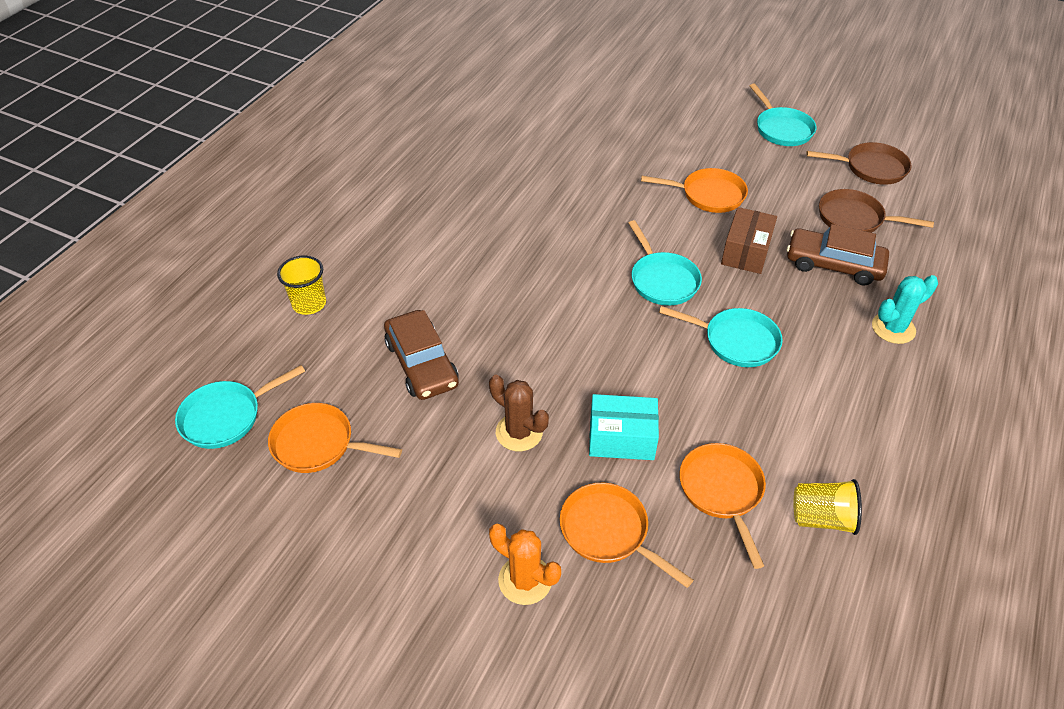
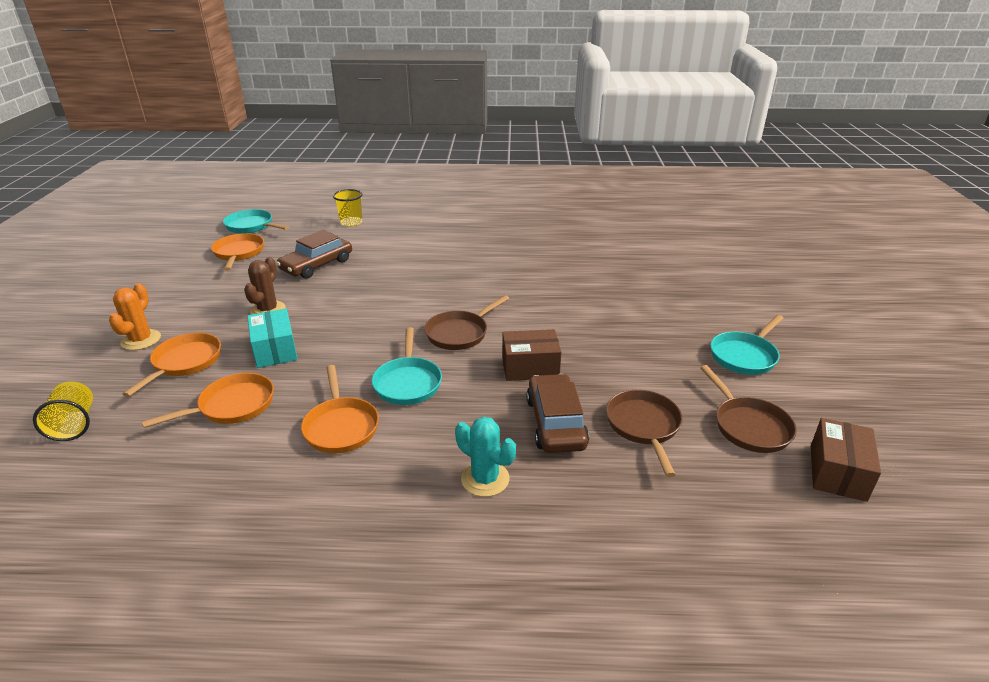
camera: 65 degrees right, 15 degrees down
(662, 280) = (460, 333): turquoise pan -> brown pan
(708, 195) = (592, 334): orange pan -> orange pan (341, 426)
(821, 518) = (213, 465): yellow cup -> yellow cup (74, 424)
(931, 154) = (837, 472): none -> brown box

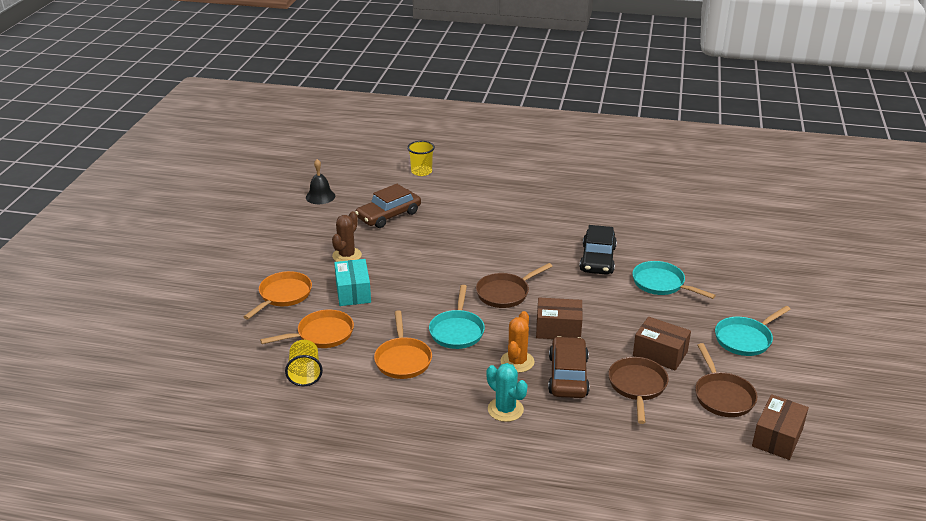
camera: 10 degrees right, 0 degrees up
(74, 424) = (209, 336): yellow cup -> yellow cup (305, 373)
(141, 340) = (247, 272): orange cactus -> orange cactus (517, 362)
(238, 253) = (320, 196): orange pan -> black bell
(252, 226) = (331, 168): turquoise pan -> turquoise pan (661, 284)
(555, 288) = (597, 259): none -> black car
(656, 383) = (660, 353): none -> brown box

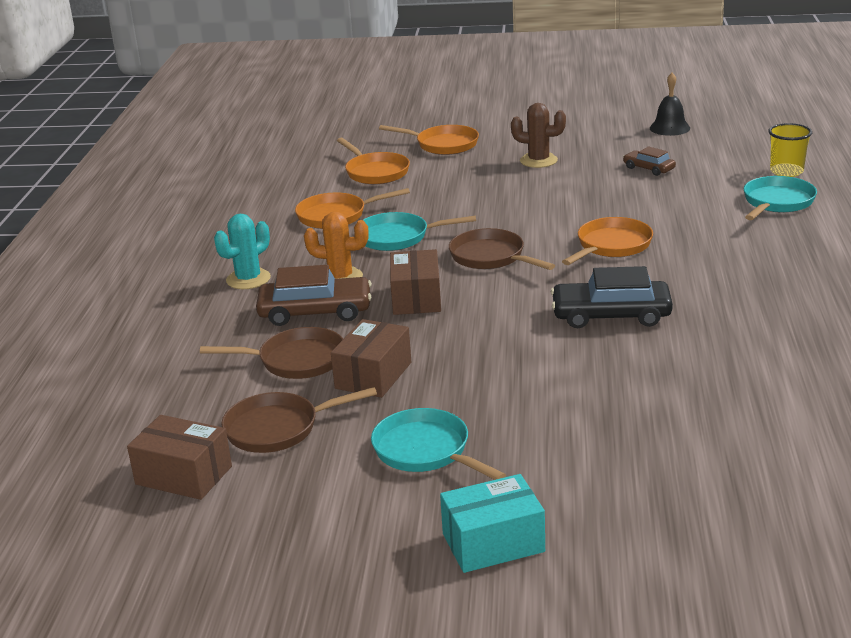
camera: 85 degrees right, 5 degrees down
(305, 373) = (306, 175): yellow cup -> none
(353, 292) = (461, 174): turquoise box -> turquoise box (493, 542)
(388, 215) = (649, 168): brown car -> brown car, size x0.56
(505, 246) = (611, 246): none -> orange pan
(661, 284) = (562, 371): turquoise pan -> turquoise pan (777, 202)

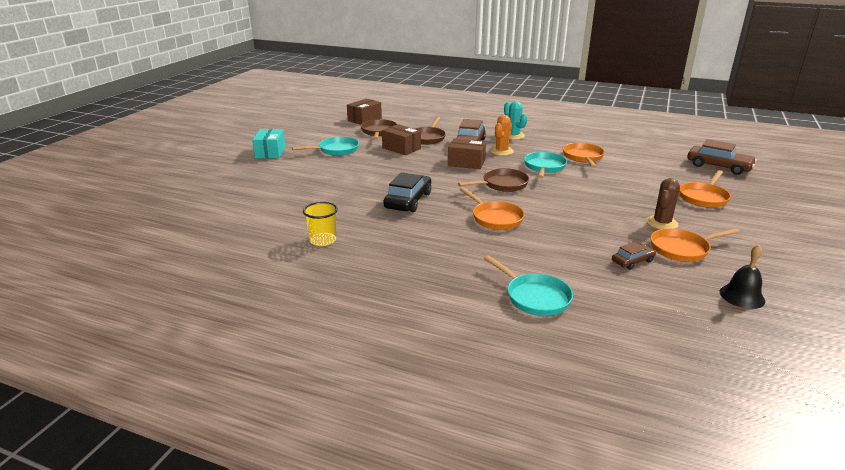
camera: 105 degrees right, 0 degrees up
(327, 140) = (718, 166): none -> brown car
(375, 172) = (651, 172): orange pan -> orange pan (682, 249)
(786, 171) = (605, 325): yellow cup -> yellow cup (323, 240)

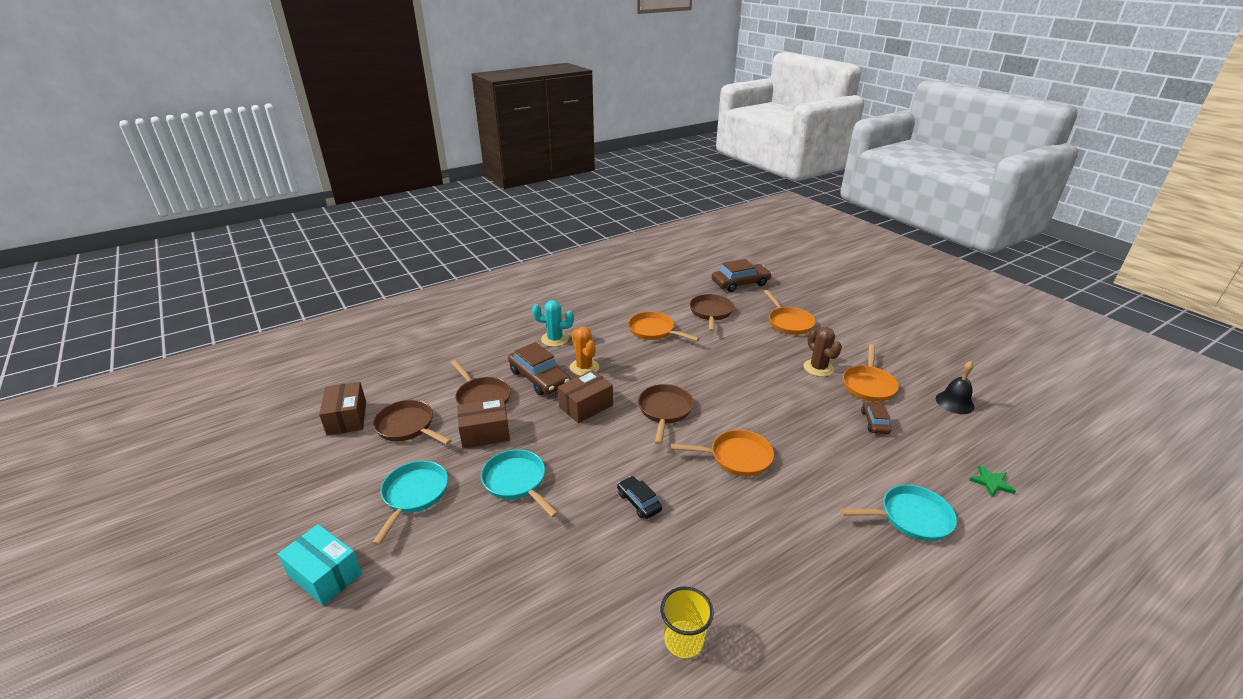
camera: 55 degrees left, 5 degrees up
(408, 200) = (639, 502): black car -> black car, size x0.56
(544, 167) = (652, 363): turquoise pan -> turquoise pan (516, 482)
(645, 332) = (991, 482): none -> green star
(649, 167) = (711, 312): none -> brown pan

